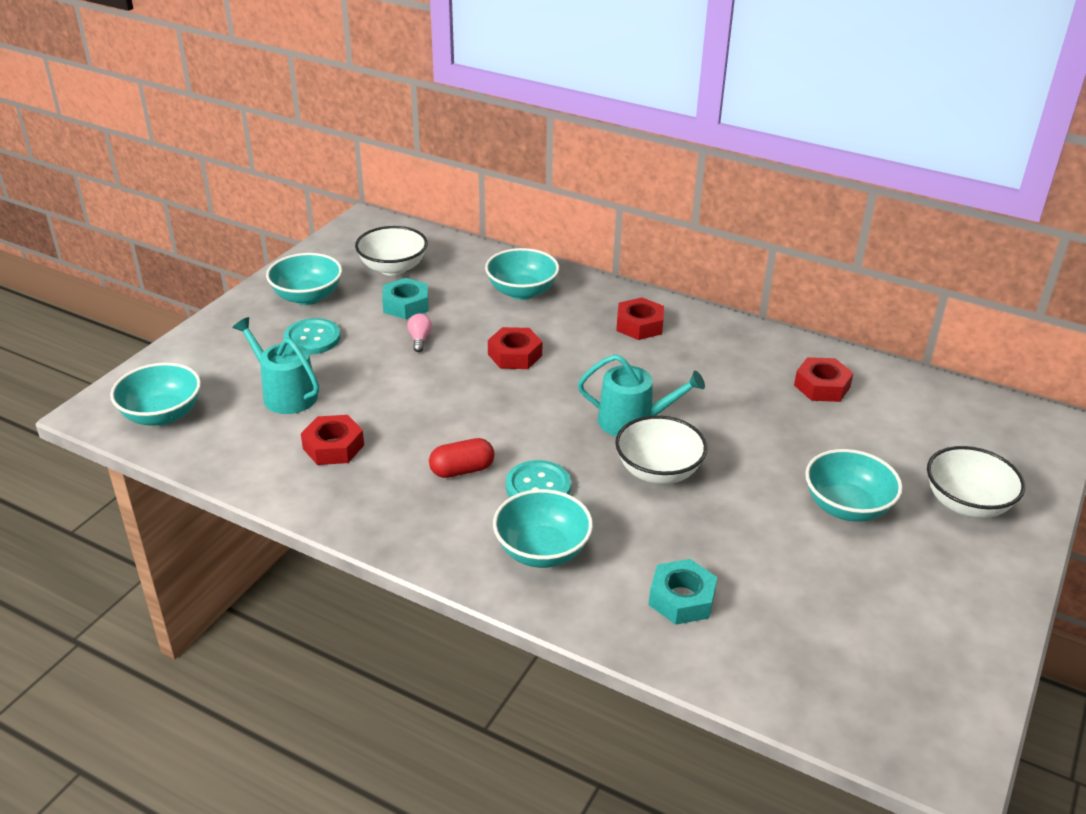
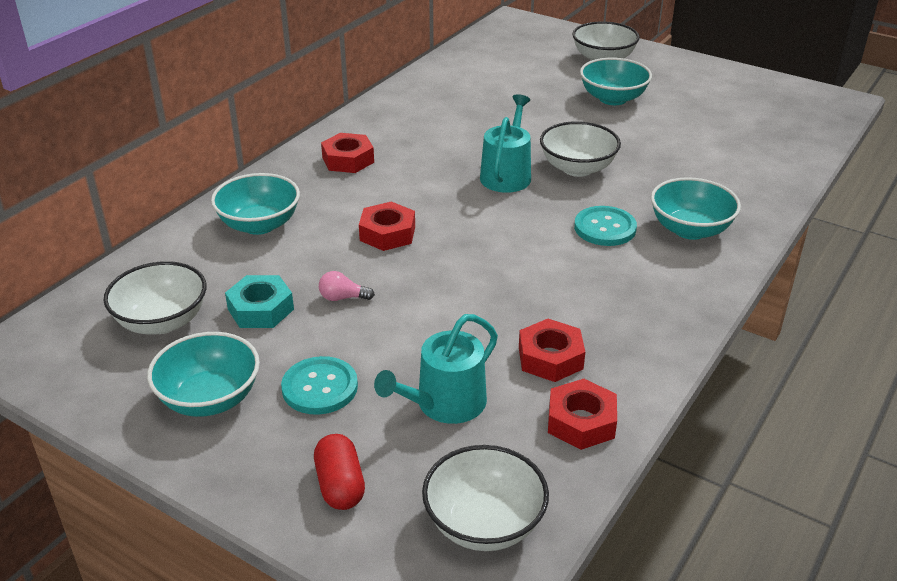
camera: 85 degrees left, 0 degrees up
(162, 415) = (484, 523): turquoise bowl -> white bowl
(462, 470) = (584, 270): red capsule -> red capsule (340, 485)
(681, 598) = (729, 171): turquoise nut -> none
(822, 386) = (460, 88): red nut -> red nut (581, 422)

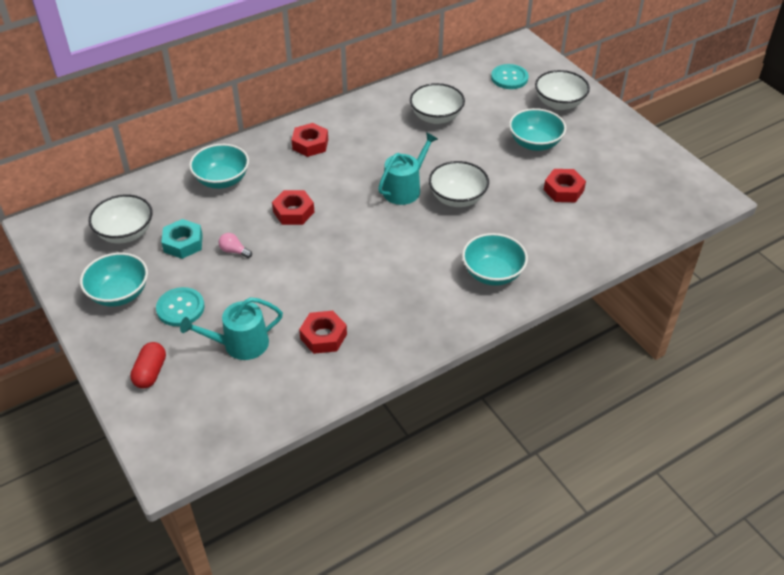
camera: 25 degrees right, 10 degrees up
(484, 523) = (207, 424): white bowl -> white bowl (436, 117)
(581, 422) = (307, 385): red nut -> red nut (563, 190)
(605, 228) = (435, 253): turquoise button -> turquoise button (509, 78)

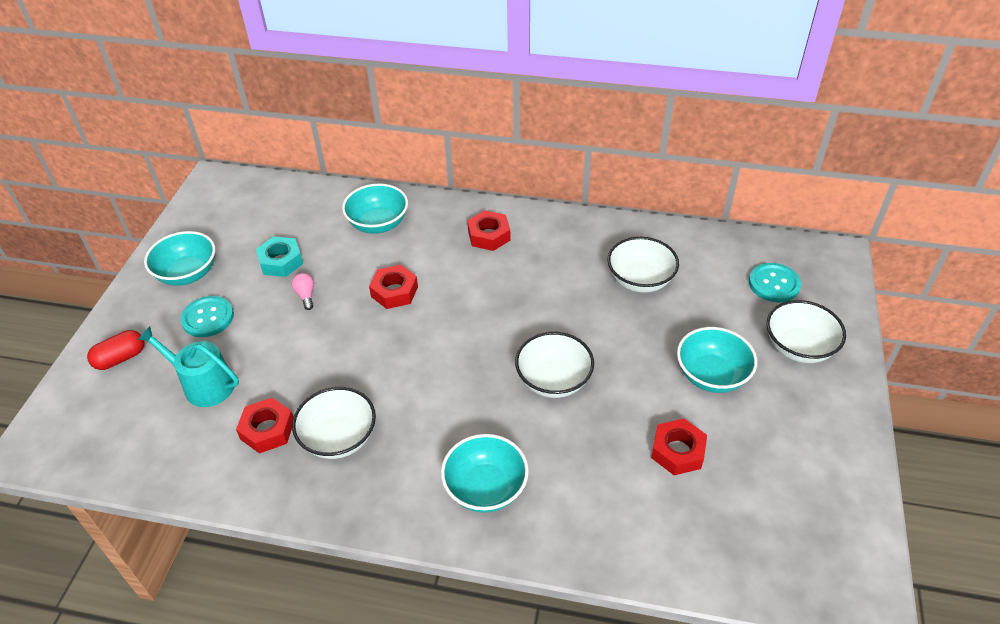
camera: 45 degrees right, 0 degrees up
(125, 233) = (255, 224): white bowl -> white bowl (339, 438)
(405, 188) = (516, 335): turquoise watering can -> none

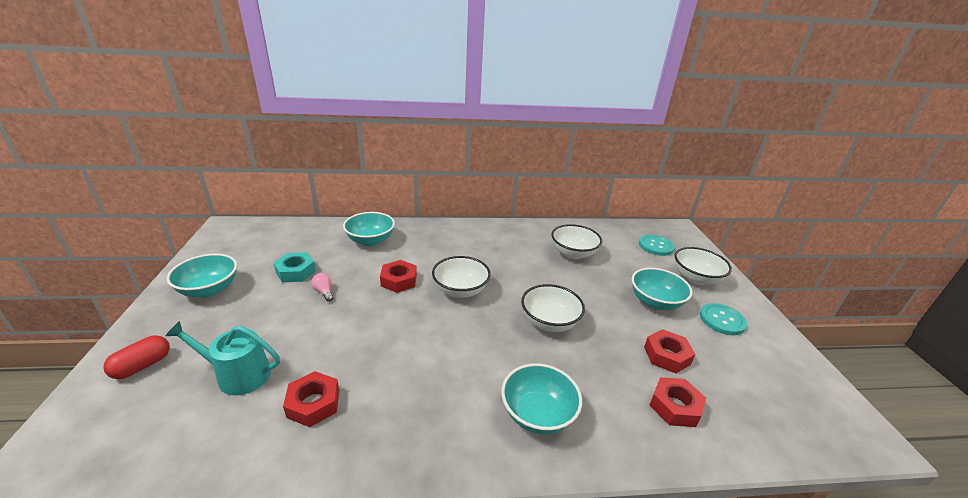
camera: 20 degrees left, 15 degrees down
(208, 318) = (234, 319): turquoise button -> turquoise button (722, 320)
(339, 438) = (387, 397): white bowl -> white bowl (460, 290)
(489, 235) = (456, 239): red nut -> red nut (675, 406)

